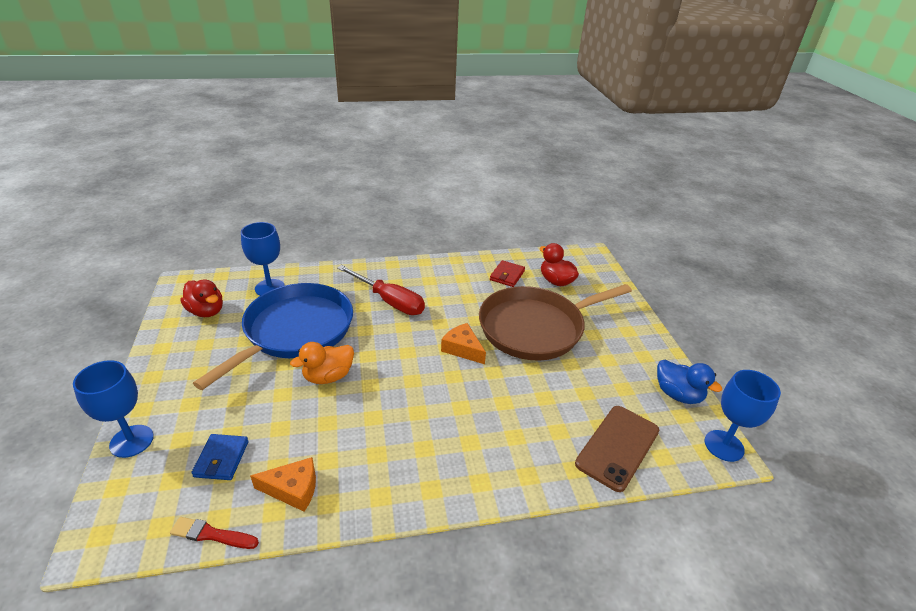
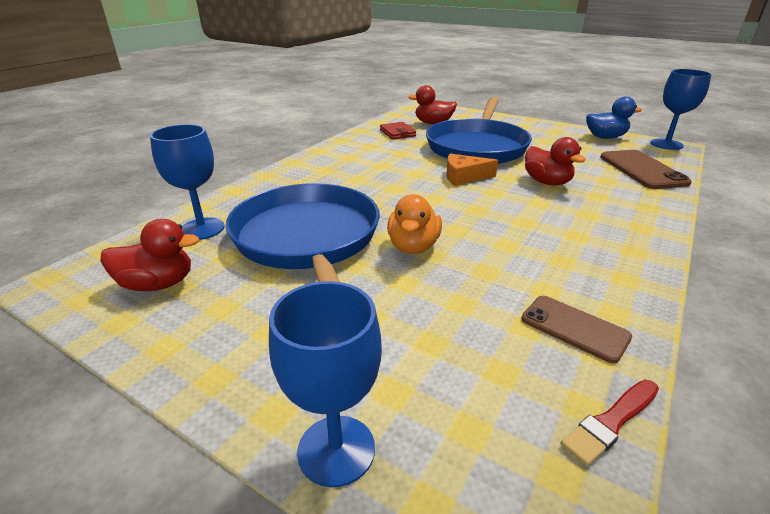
camera: 45 degrees left, 5 degrees down
(221, 459) = (471, 366): blue wallet -> none
(293, 489) = (574, 328): orange cheese -> brown phone
(389, 301) = (347, 181): red screwdriver -> none
(508, 396) = (547, 182): none -> red duck
(536, 327) = (477, 146): brown pan -> blue pan

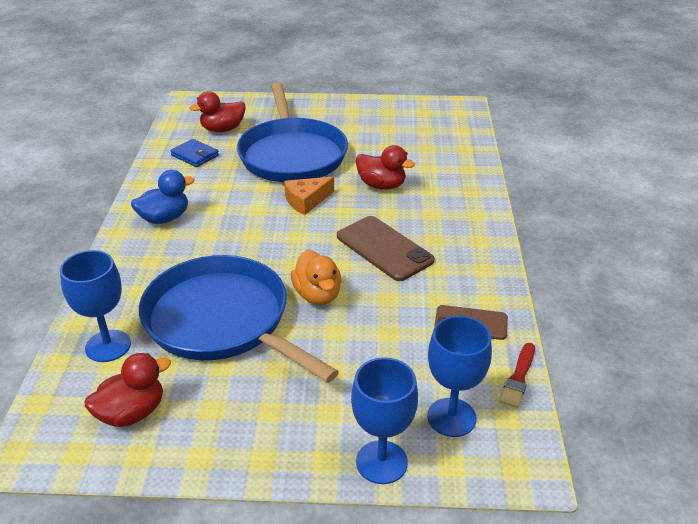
camera: 30 degrees left, 5 degrees up
(397, 133) = (195, 155): red wallet -> blue wallet
(605, 137) = (401, 108): blue duck -> blue duck (164, 218)
(642, 170) = (450, 146): brown phone -> brown phone (384, 248)
(666, 144) = (456, 105): blue goblet -> blue goblet (451, 417)

